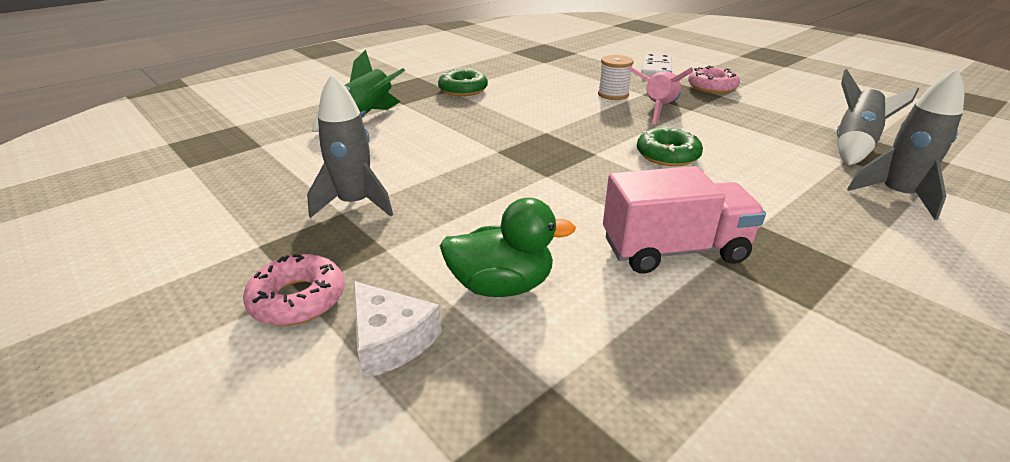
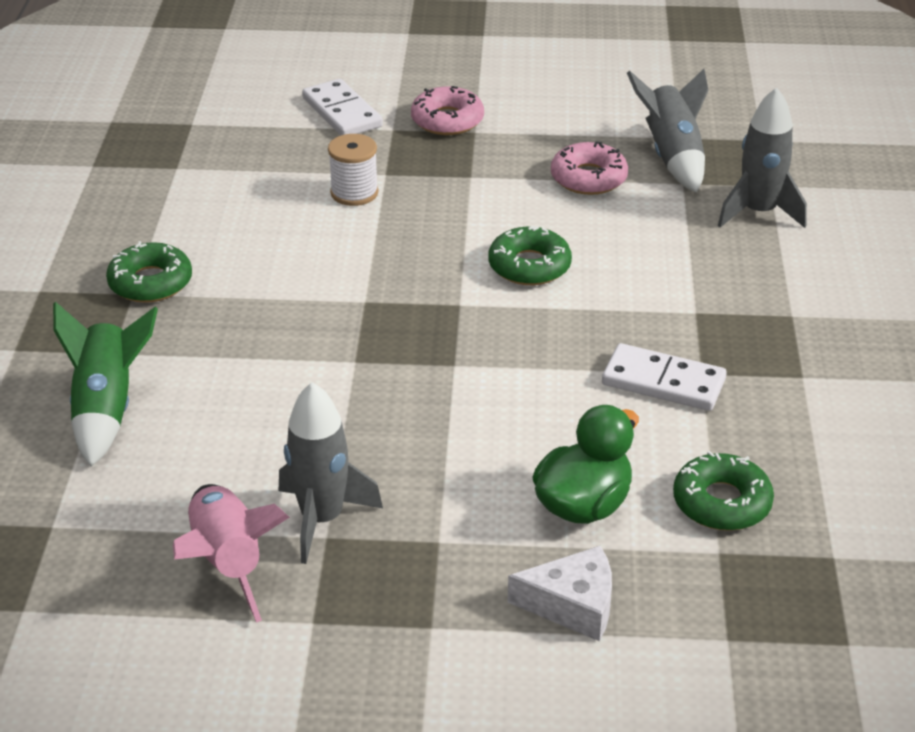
camera: 45 degrees left, 5 degrees up
(298, 299) = (446, 633): pink donut -> pink donut (588, 178)
(607, 351) = (721, 502): none -> green donut
(659, 109) = (436, 193): pink rocket -> pink rocket (227, 562)
(674, 250) = (663, 382): pink truck -> white domino

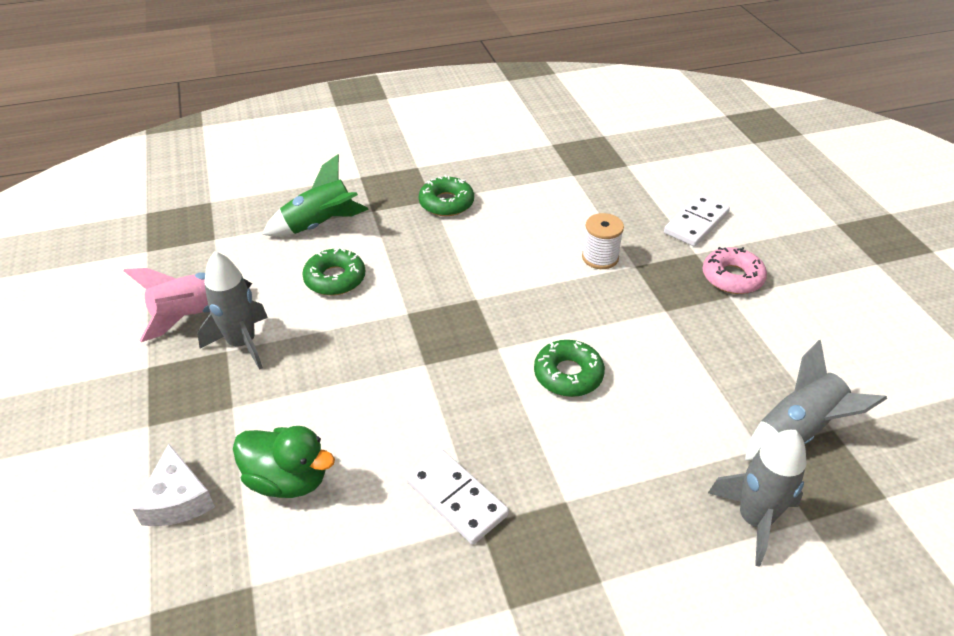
camera: 70 degrees right, 5 degrees up
(588, 178) = (717, 381): pink donut -> none
(663, 382) = (456, 498): white domino -> white domino turned 45 degrees counterclockwise
(721, 502) = (313, 575): green donut -> green donut (335, 279)

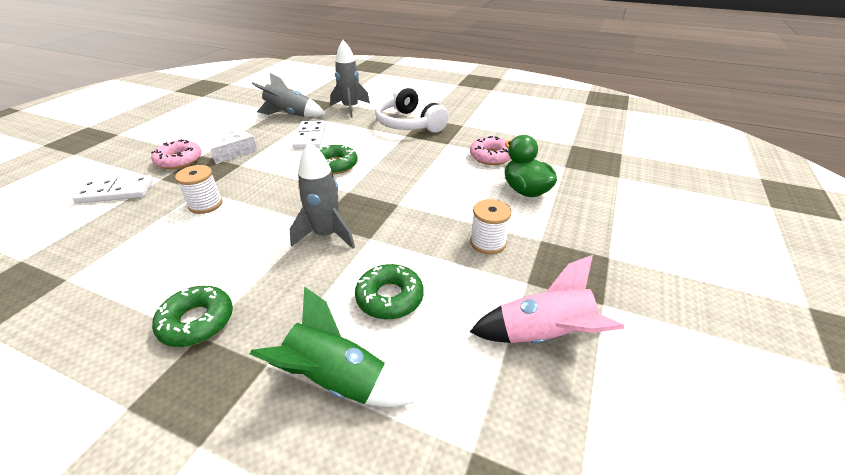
camera: 140 degrees left, 5 degrees down
(177, 499) = (595, 209): white cheese -> white cheese (235, 151)
(242, 343) = (510, 281): grey rocket -> grey rocket (326, 235)
(288, 371) = (488, 243): none -> white spool
(385, 532) = (491, 156): none -> pink donut
(456, 498) = (448, 153): white domino -> white domino (310, 137)
(601, 540) = (408, 124): none -> white headphones

